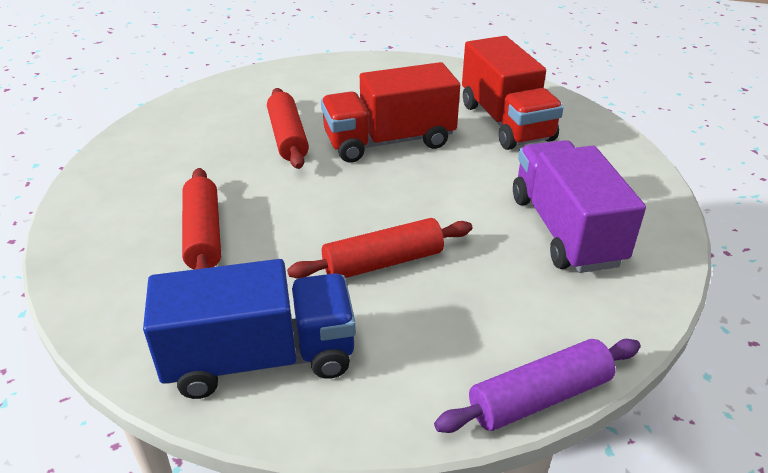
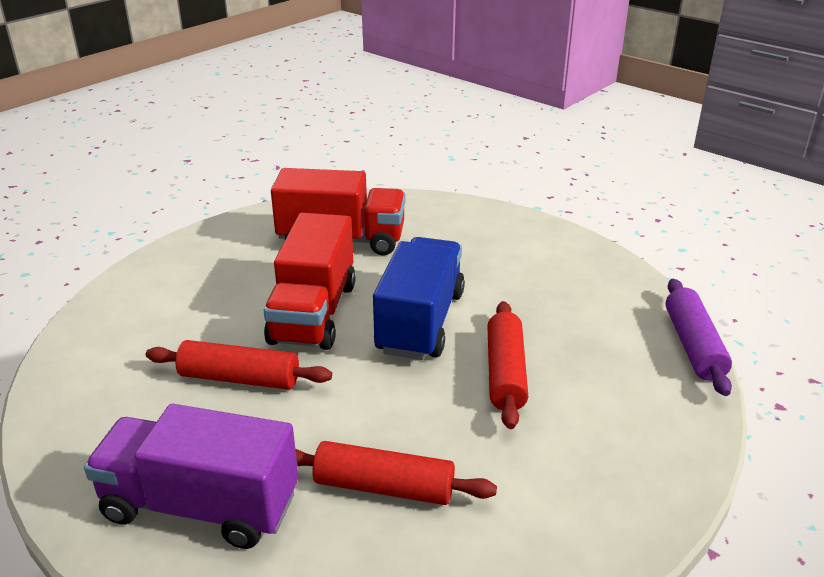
camera: 65 degrees left, 5 degrees down
(260, 358) = (600, 483): blue truck -> blue truck (420, 322)
(565, 230) = (518, 268): purple truck -> purple truck (201, 506)

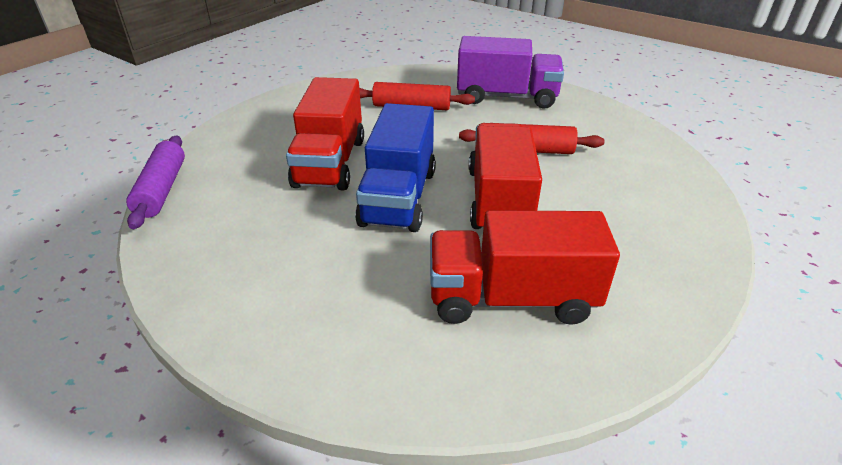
camera: 175 degrees right, 5 degrees up
(505, 373) = (330, 162): red rolling pin -> red truck

